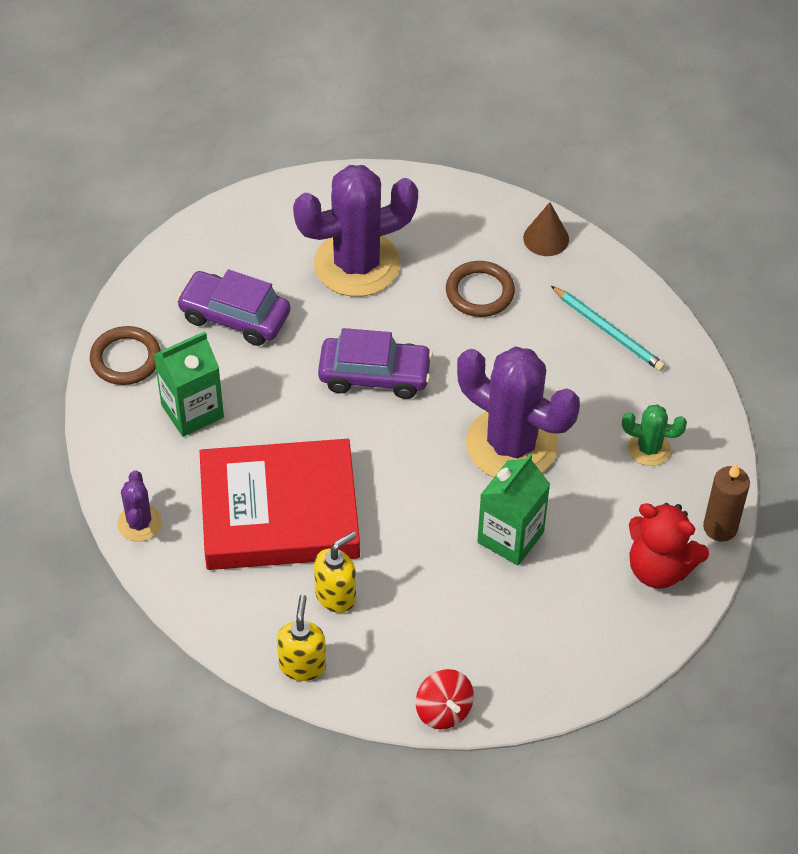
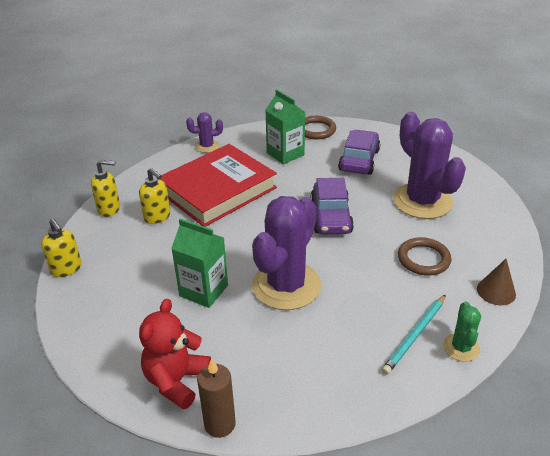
camera: 85 degrees right, 15 degrees down
(279, 512) = (218, 190): red book -> red book turned 60 degrees clockwise
(443, 710) = (66, 269): red spinning top -> yellow soap dispenser
(649, 448) = (297, 368): green cactus -> green cactus (461, 347)

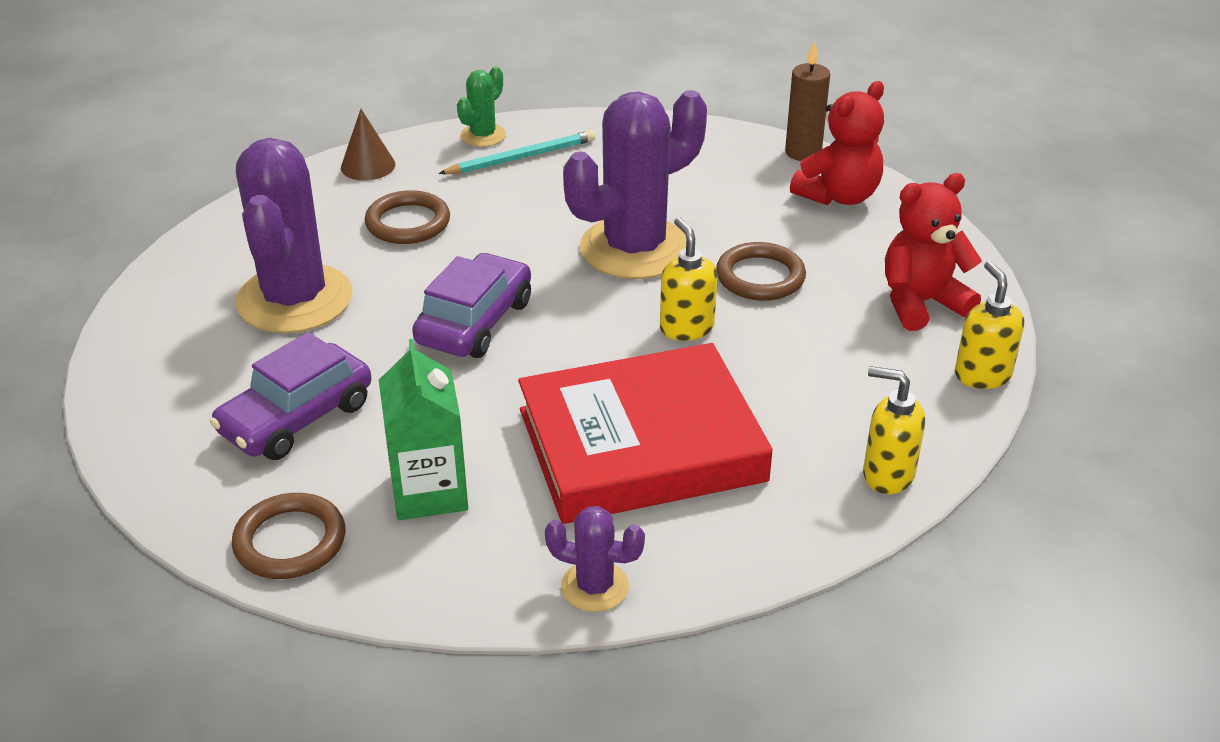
camera: 155 degrees left, 0 degrees up
(104, 304) = (921, 303): none -> red teddy bear
(157, 217) = (791, 423): yellow soap dispenser -> yellow soap dispenser (686, 327)
(204, 290) = (760, 277): green carton -> brown ring

